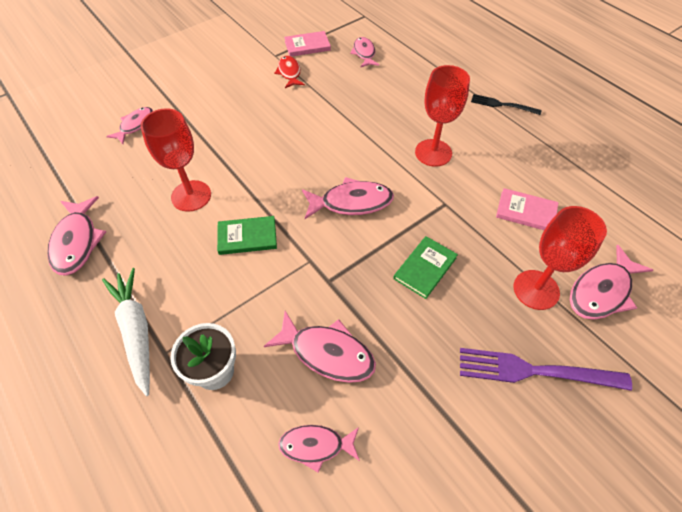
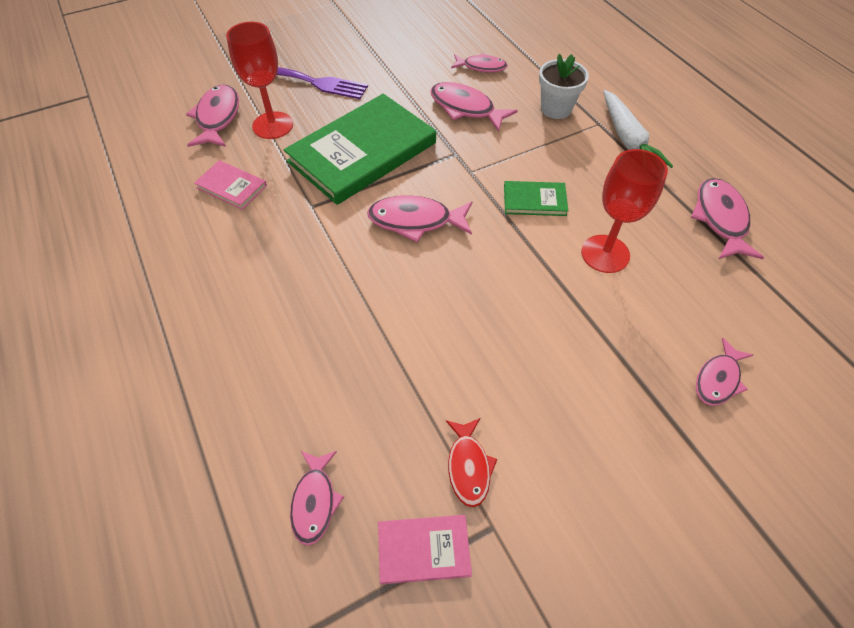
camera: 170 degrees left, 0 degrees up
(425, 268) = (362, 152): green book -> green book, size x2.24
(433, 153) = (293, 269): red goblet -> none
(502, 105) = (149, 333): black fork -> none
(602, 291) = (217, 118): pink fish -> pink fish turned 60 degrees counterclockwise

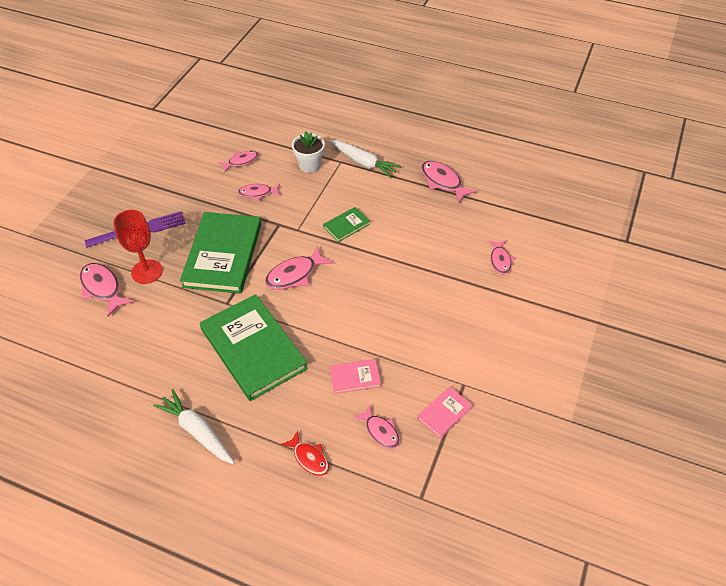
camera: 40 degrees left, 5 degrees down
(131, 329) = (197, 431): none -> white carrot
(231, 187) = (164, 322): pink book -> pink book (355, 377)
(283, 276) = (253, 349): none -> green book
(465, 108) = (257, 193): pink fish -> pink fish, size x0.66
(468, 466) = (432, 369): red fish -> red fish (309, 458)
(605, 254) = (405, 233): red goblet -> none

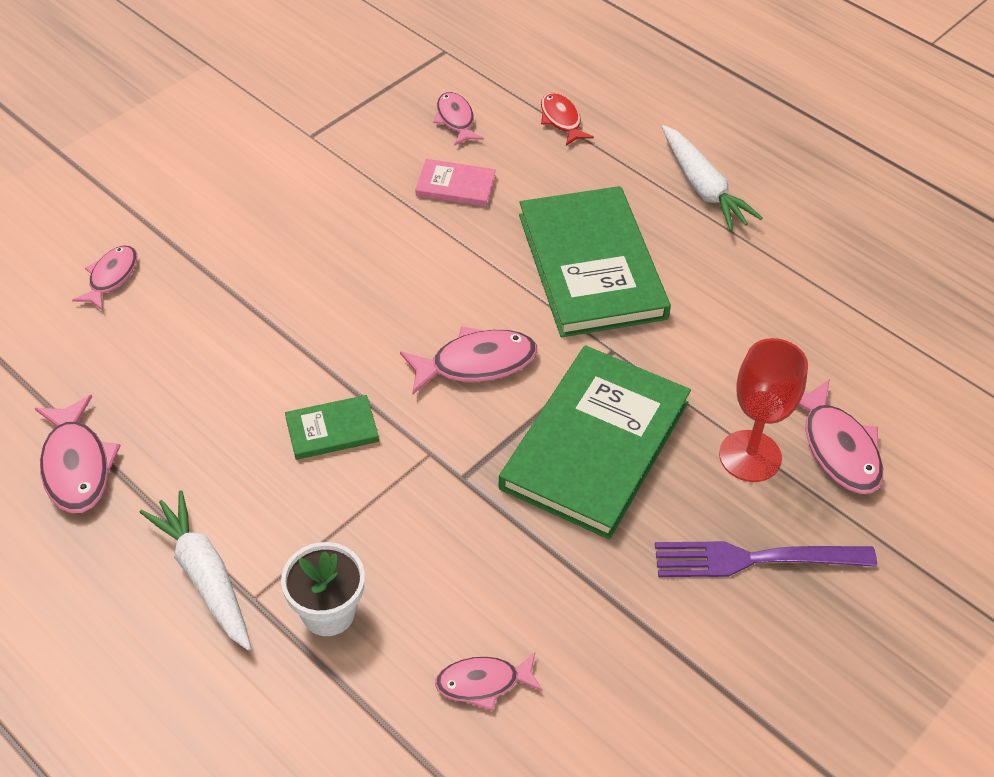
camera: 160 degrees left, 0 degrees up
(257, 193) = (477, 571): pink fish -> none
(444, 413) = (360, 114): pink book -> none

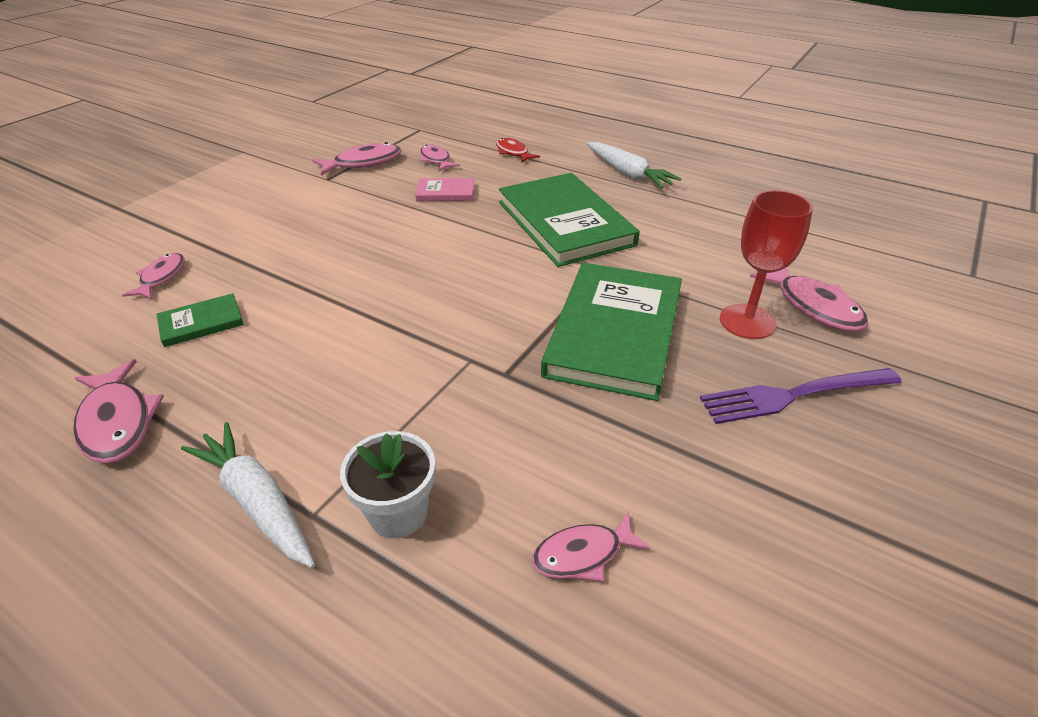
camera: 10 degrees left, 10 degrees down
(332, 430) = (375, 356): green book -> green book (201, 323)
(476, 363) = (493, 292): pink fish -> pink fish (363, 163)

